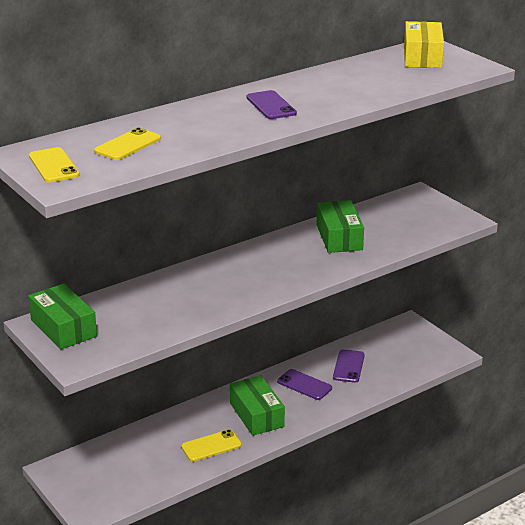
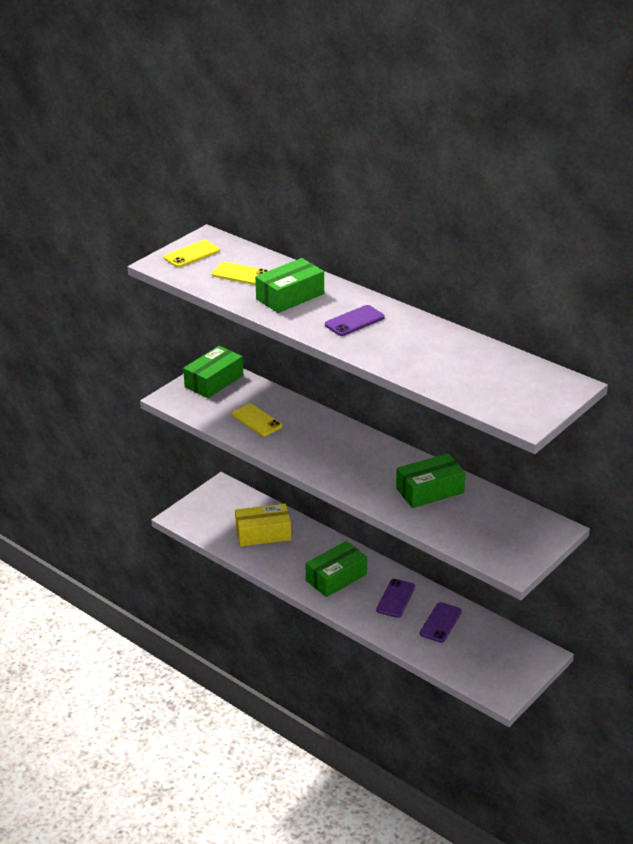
camera: 75 degrees right, 5 degrees up
(198, 127) = (290, 296): none -> green box
(211, 446) = (282, 560): yellow phone -> yellow phone (257, 420)
(348, 366) = (440, 622): purple phone -> purple phone turned 60 degrees counterclockwise
(422, 57) = (533, 384): yellow box -> yellow box (263, 533)

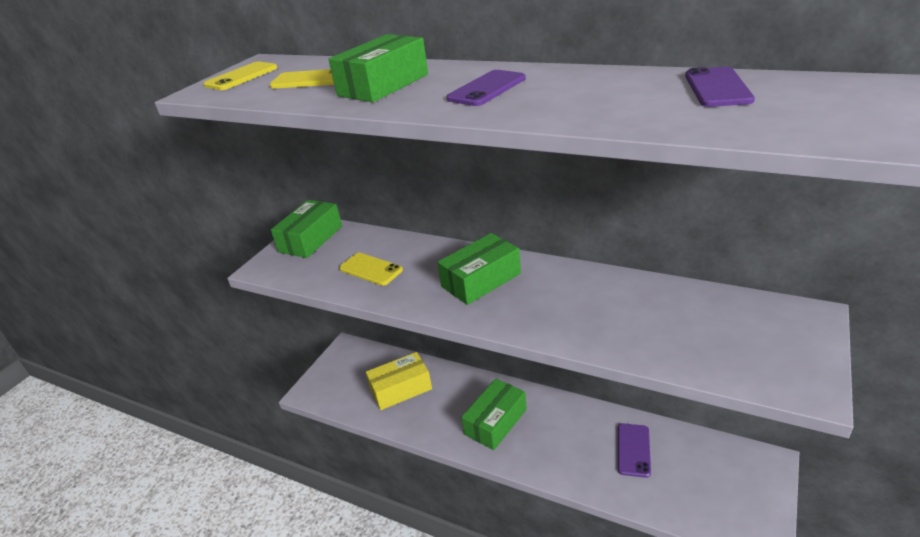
camera: 10 degrees left, 0 degrees up
(395, 598) = (570, 431): purple phone -> purple phone (717, 88)
(430, 490) = (618, 304): green box -> green box (481, 280)

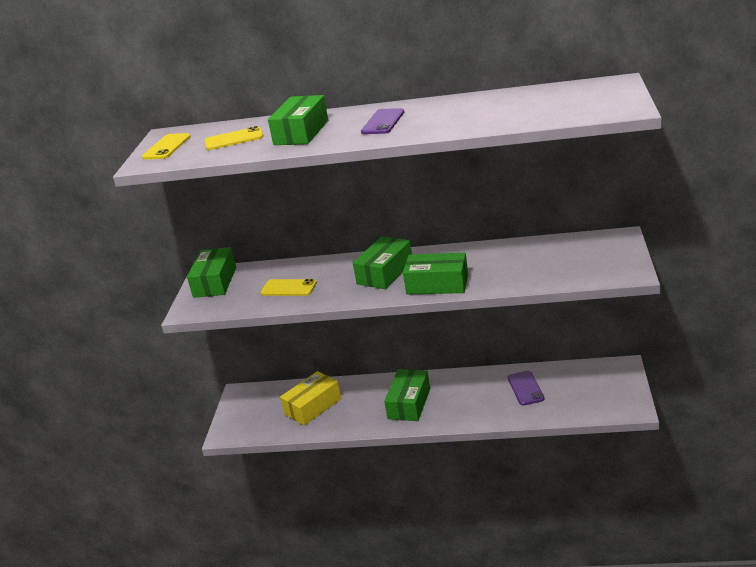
camera: 20 degrees left, 5 degrees down
(530, 317) = (437, 284): none -> green box
(717, 88) = (530, 97): purple phone -> none

